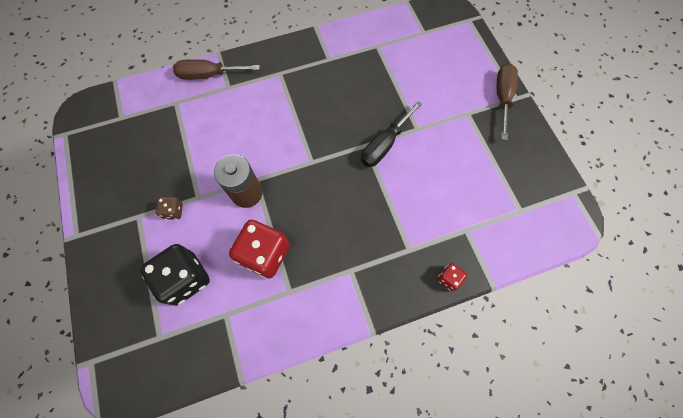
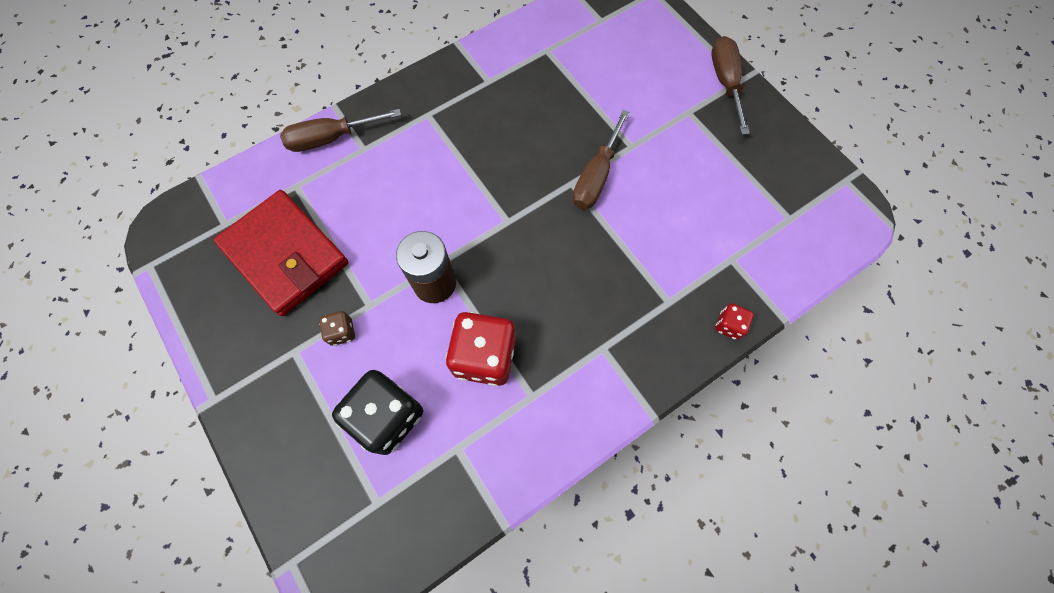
camera: 15 degrees left, 0 degrees up
(153, 148) = (285, 255): none -> red wallet
(384, 144) = (596, 176): black screwdriver -> brown screwdriver

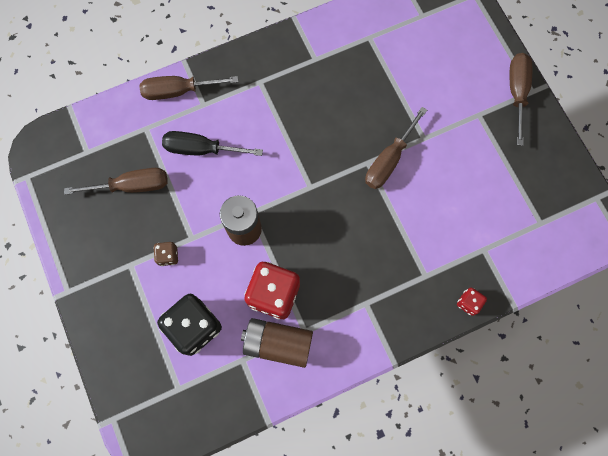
camera: 10 degrees right, 5 degrees up
(285, 255) = (132, 186): red wallet -> brown screwdriver
(368, 199) = (201, 149): none -> black screwdriver
(500, 418) = (278, 343): none -> brown battery

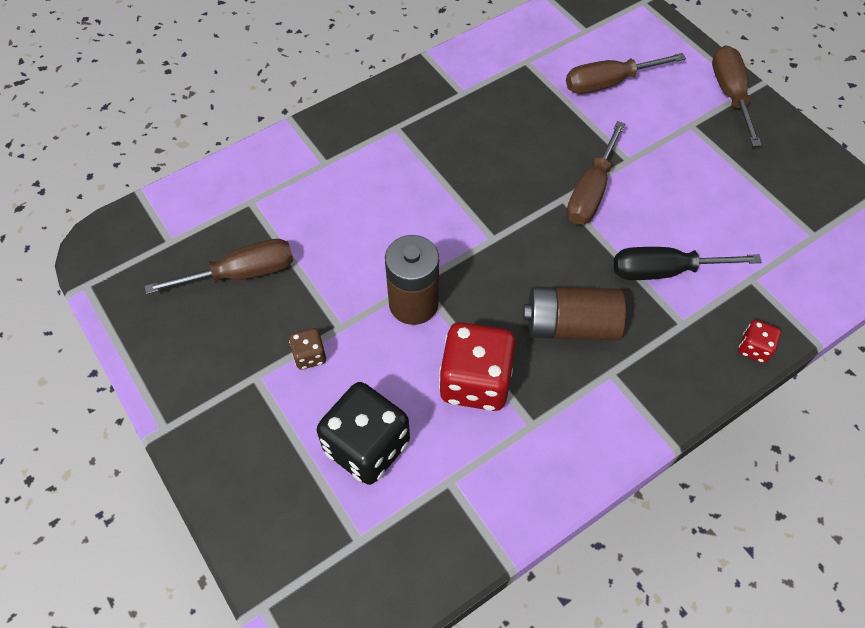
camera: 10 degrees left, 15 degrees down
(179, 91) = (288, 152): brown screwdriver -> brown screwdriver (609, 83)
(201, 149) = (332, 215): black screwdriver -> black screwdriver (664, 271)
(278, 343) = (497, 448): brown battery -> brown battery (570, 325)

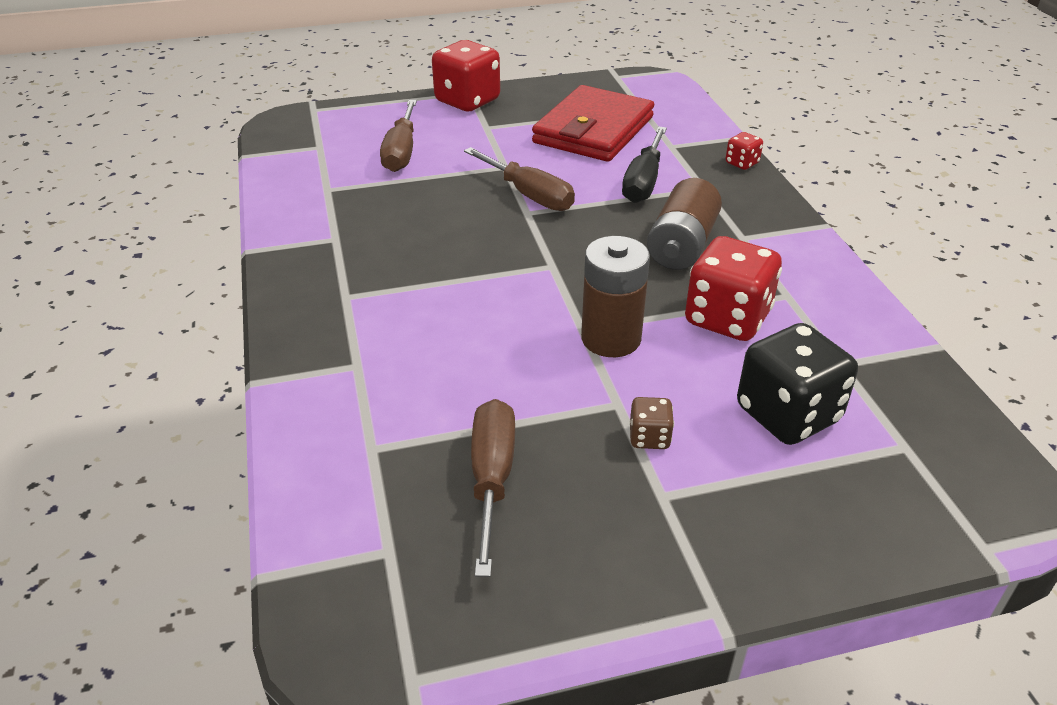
camera: 70 degrees left, 20 degrees down
(730, 95) = (467, 101): brown screwdriver -> red dice
(739, 206) = (593, 130): none -> red wallet

